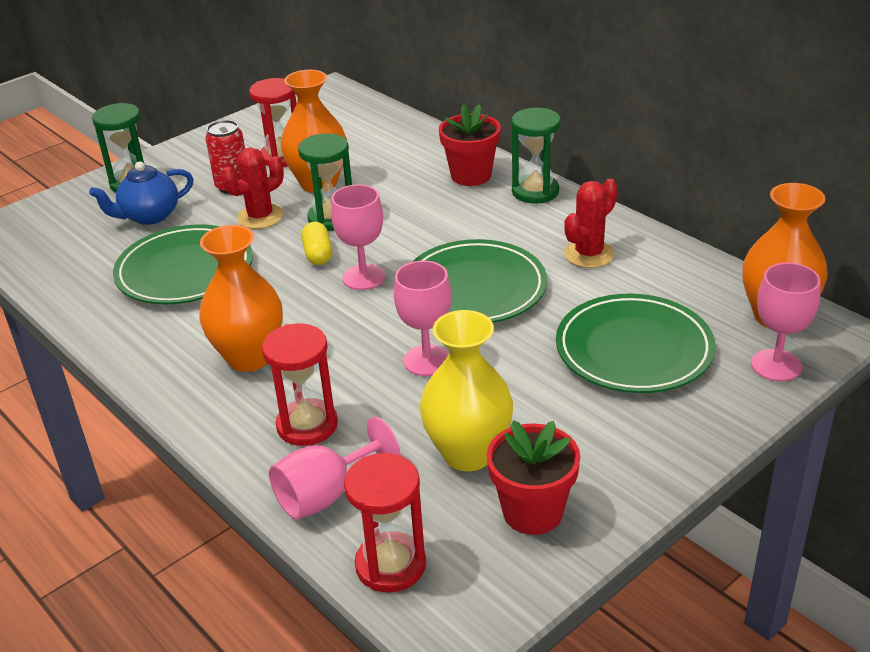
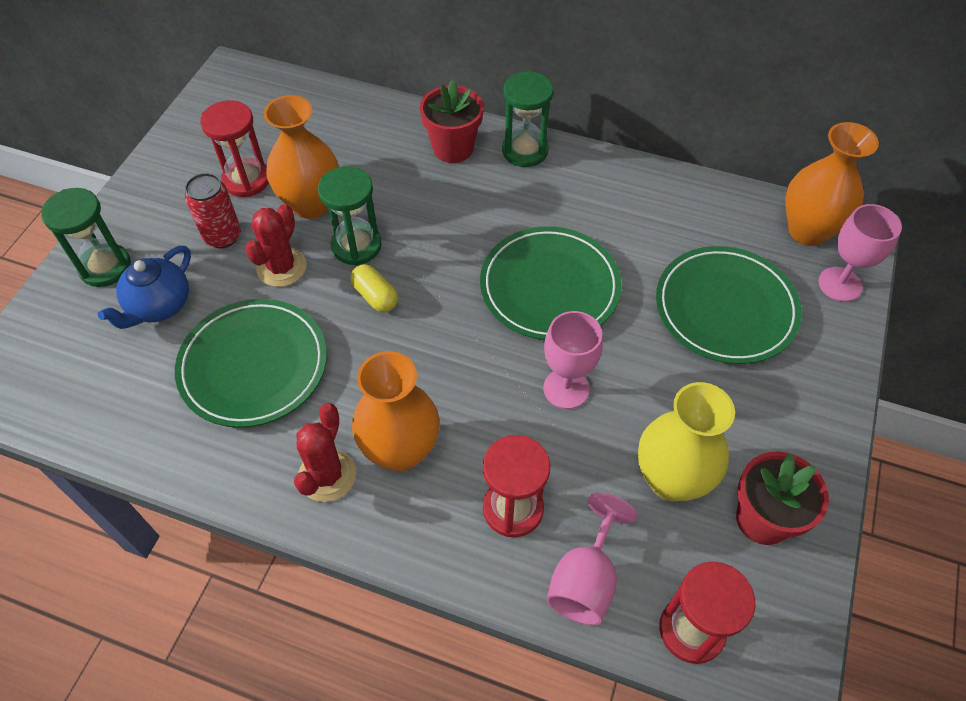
camera: 30 degrees left, 20 degrees up
(363, 277) = (440, 310): pink goblet -> none
(589, 254) = (620, 212): red cactus -> red cactus (327, 475)

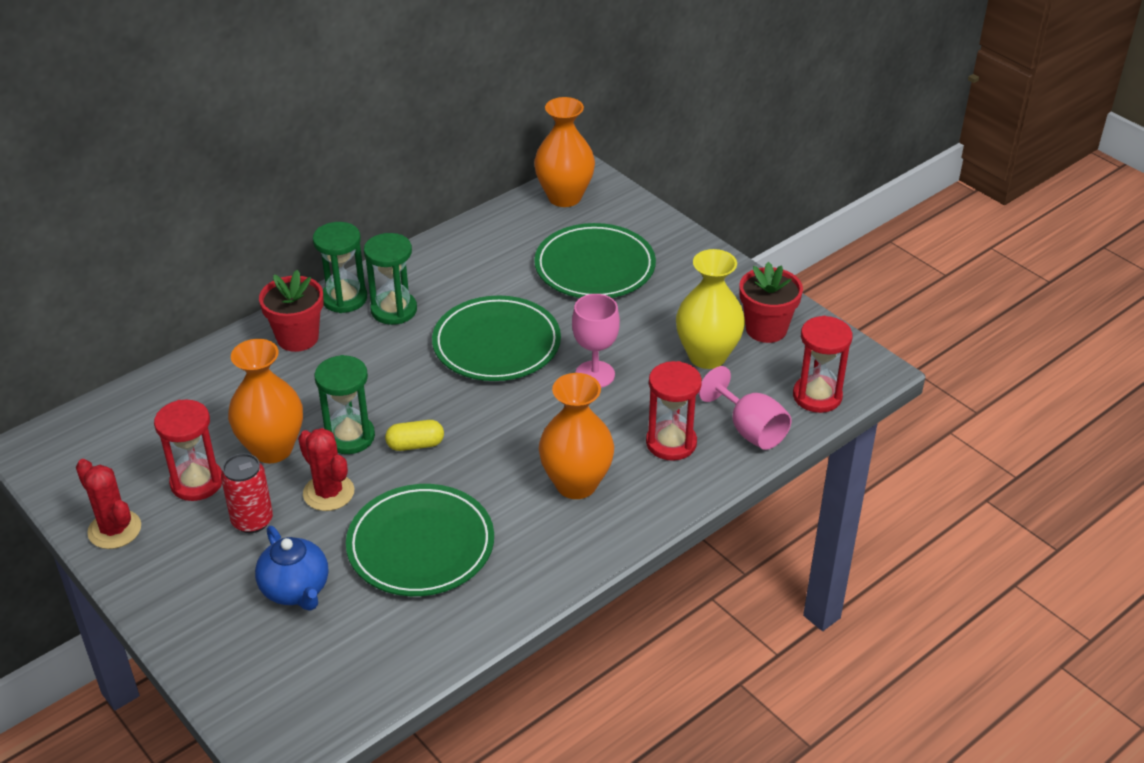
camera: 60 degrees left, 15 degrees down
(105, 267) = (209, 617): green hourglass -> green hourglass (394, 310)
(327, 475) = (565, 534): red cactus -> red cactus (114, 530)
(840, 284) = (621, 207): pink goblet -> none

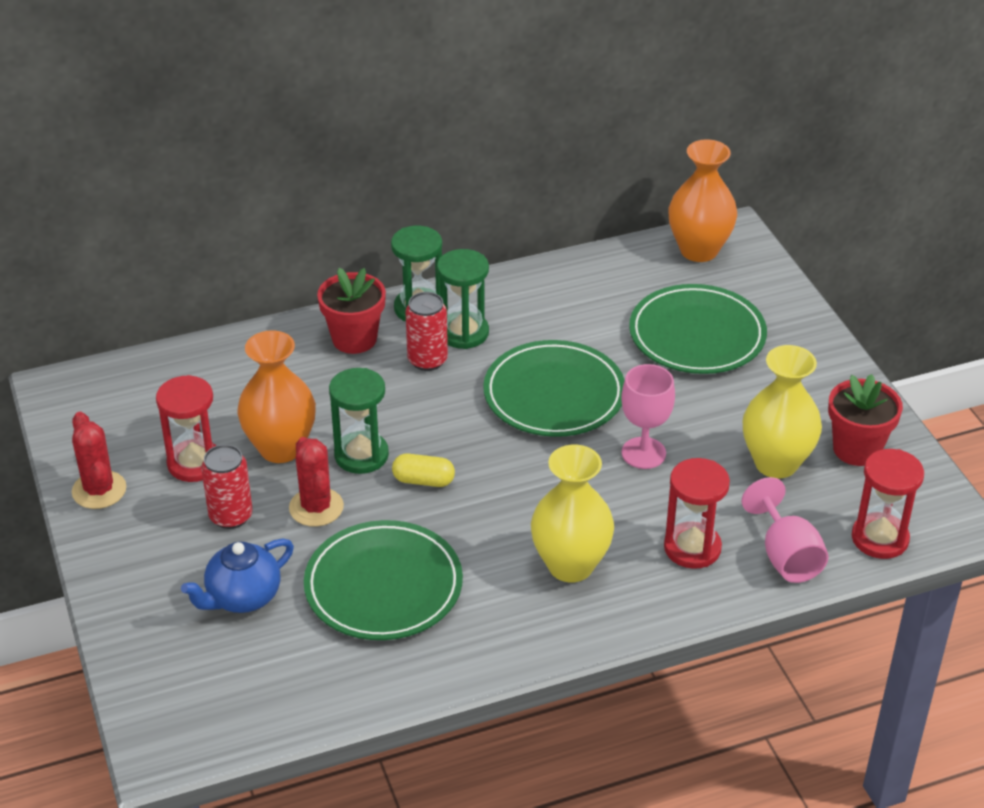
camera: 20 degrees right, 0 degrees up
(296, 590) = (242, 597): blue teapot -> blue teapot turned 60 degrees clockwise
(372, 341) = (427, 360): none -> red can
(576, 484) = (570, 565): orange vase -> yellow vase

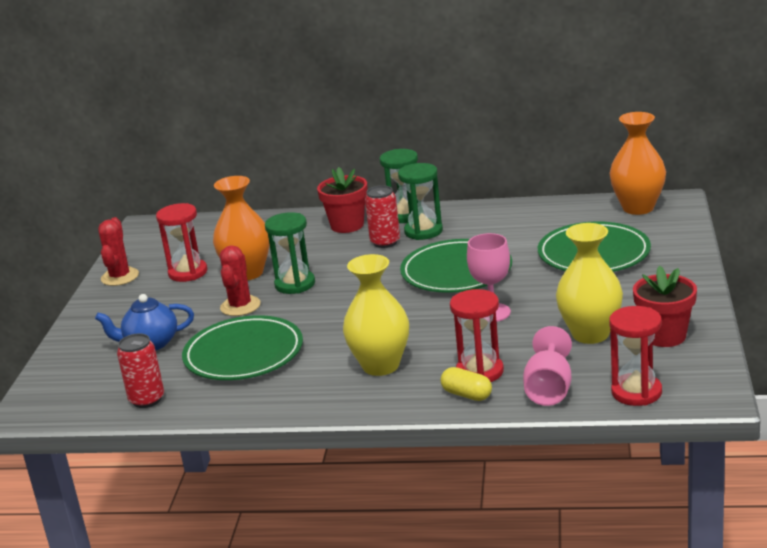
camera: 30 degrees right, 15 degrees down
(231, 516) = (184, 302): red can -> red can (147, 400)
(423, 480) = (323, 303): yellow capsule -> yellow capsule (467, 395)

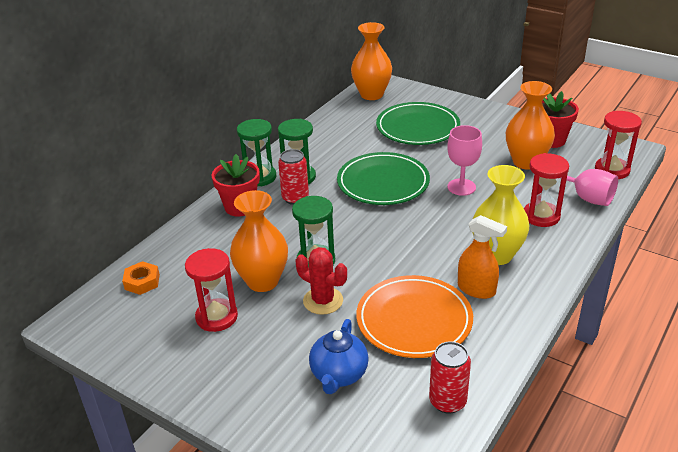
camera: 65 degrees left, 10 degrees up
(120, 277) = (167, 366): red cactus -> none
(210, 230) = (142, 282): none -> orange nut
(243, 354) = (414, 320): green plate -> orange plate
(313, 371) = (476, 289): none -> orange spray bottle
(467, 395) = (569, 230): yellow capsule -> none
(590, 334) = (526, 162): yellow vase -> orange vase

